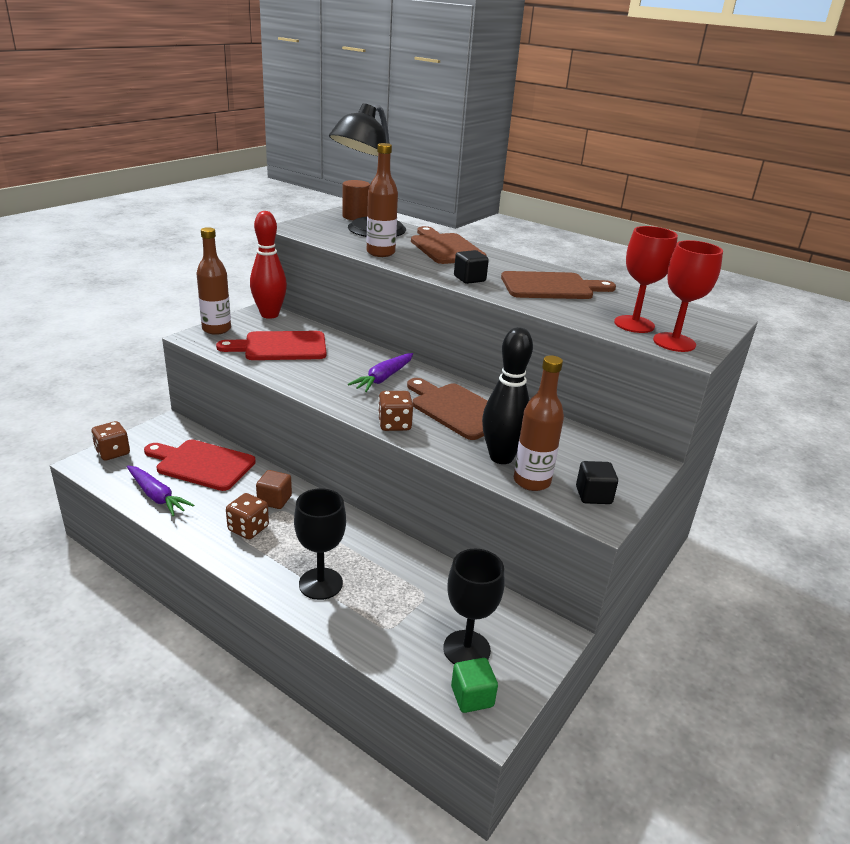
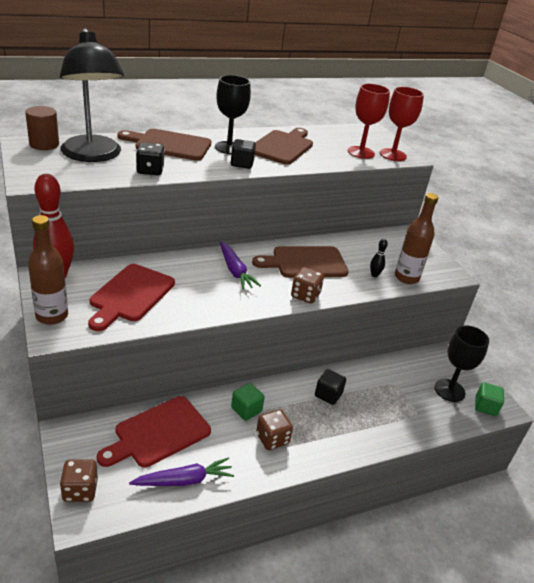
camera: 60 degrees left, 5 degrees up
(274, 500) = (246, 410): brown cube -> green cube
(320, 584) = (359, 426): black goblet -> black goblet (229, 148)
(380, 253) = (150, 170): brown bottle -> black dice
(501, 457) = (374, 275): black bowling pin -> black bowling pin, size x0.42
(593, 495) = (431, 265): black cube -> black cube (328, 395)

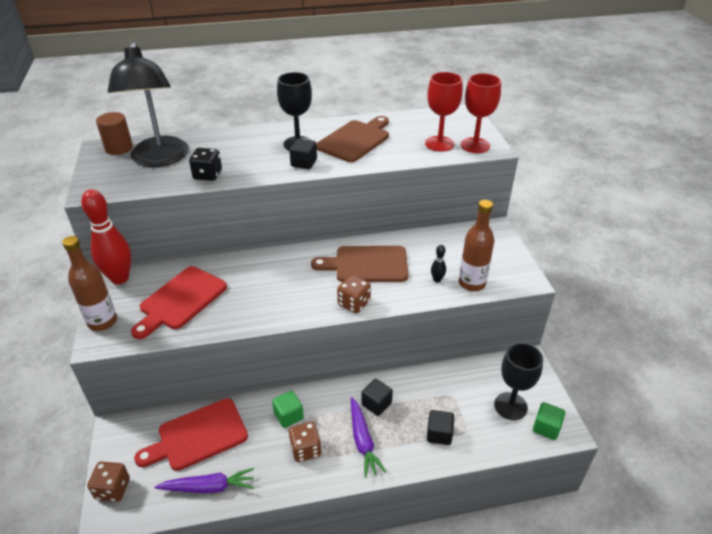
camera: 15 degrees right, 5 degrees up
(169, 145) = (239, 143): brown cutting board -> none
(235, 271) = (291, 274): purple carrot -> purple carrot (363, 441)
(394, 417) = (439, 434): none -> black cube

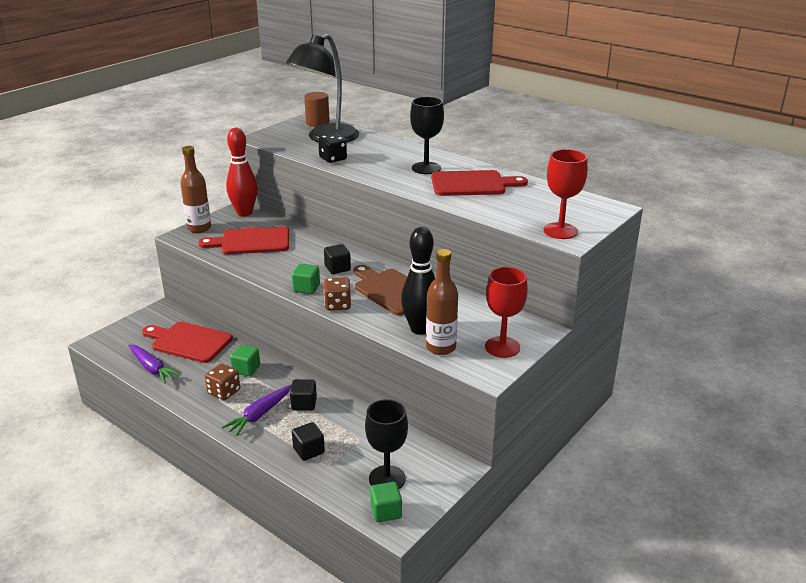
camera: 50 degrees right, 10 degrees down
(113, 489) = (117, 334): brown dice -> none
(304, 163) = (403, 180): black cube -> black cube (337, 268)
(306, 307) = (306, 288): none -> green cube
(355, 140) = (472, 184): brown cutting board -> red cutting board
(437, 280) = (420, 329): black bowling pin -> black bowling pin, size x2.36
(439, 144) = (532, 216): red goblet -> red goblet (502, 347)

